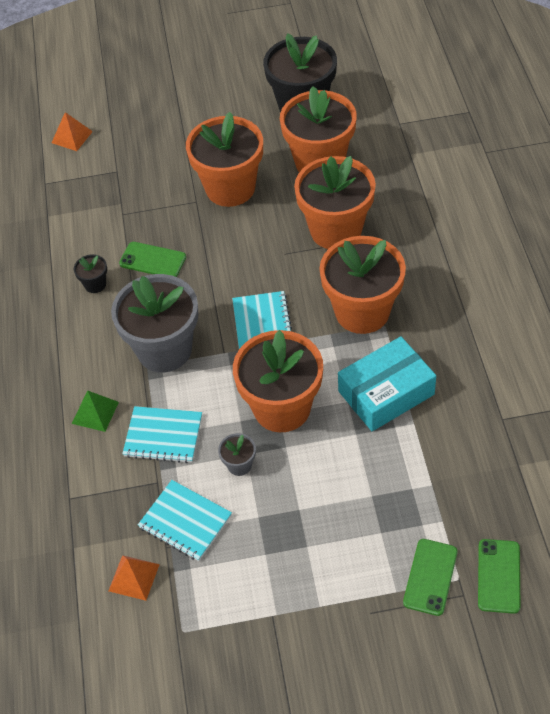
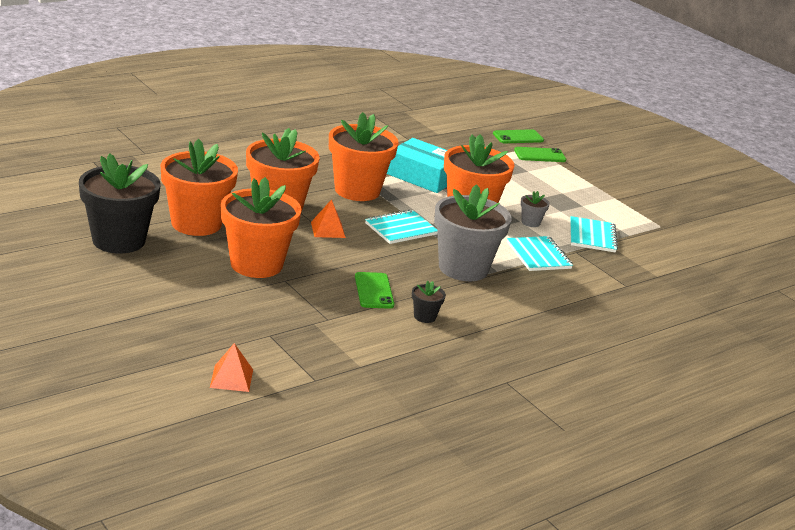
camera: 125 degrees left, 25 degrees down
(95, 412) = (548, 289): green pyramid -> none
(134, 577) = (649, 249): orange pyramid -> orange pyramid (328, 229)

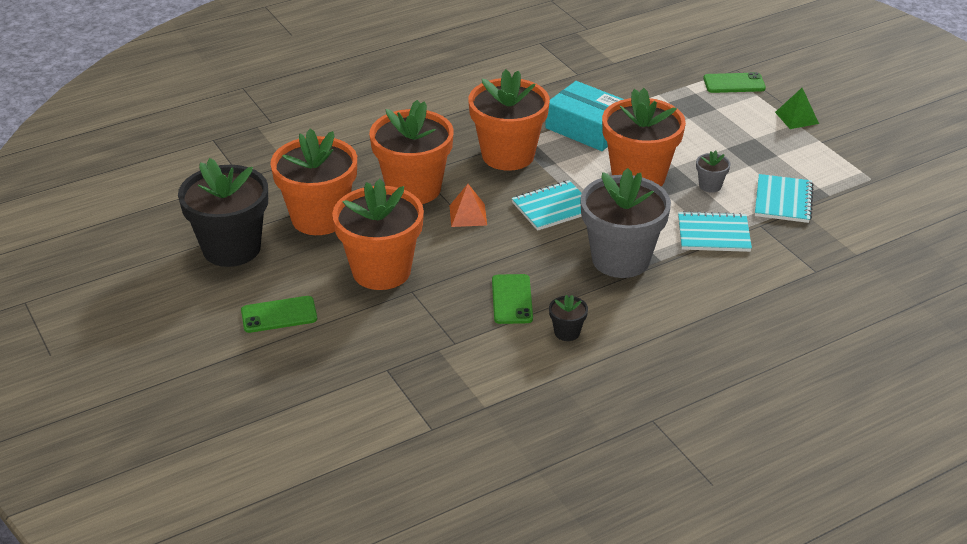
camera: 10 degrees right, 10 degrees up
(231, 378) = (338, 431): orange pyramid -> none
(518, 137) = (710, 58): green phone -> green phone (279, 315)
(538, 255) = (713, 234): turquoise notebook -> turquoise notebook turned 75 degrees counterclockwise
(594, 181) = (796, 117): none -> green pyramid

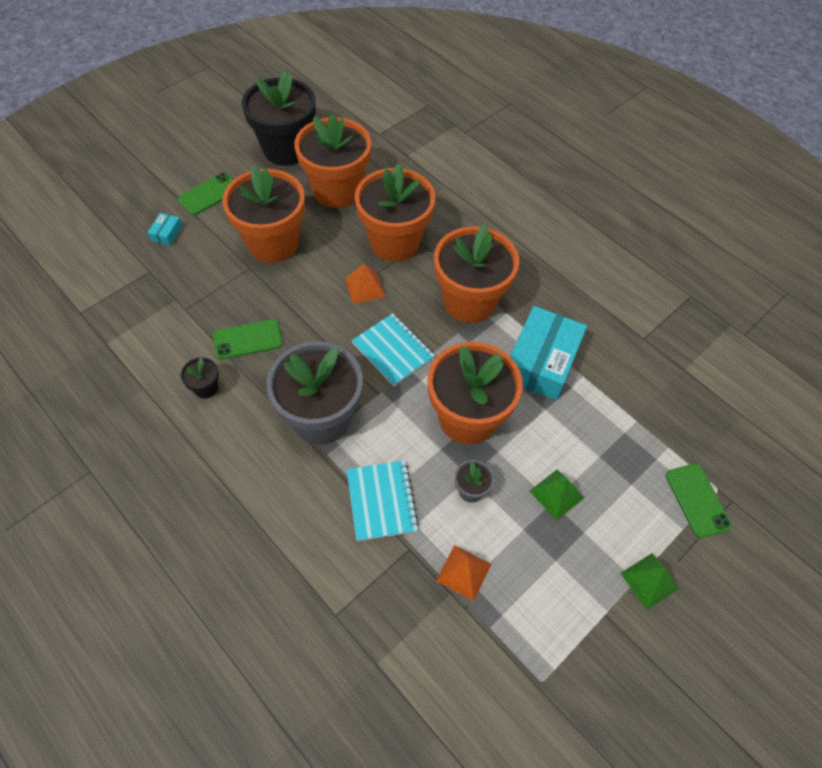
camera: 75 degrees right, 20 degrees up
(279, 315) = (209, 194): green phone -> green phone turned 75 degrees clockwise
(330, 353) = (166, 233): none -> turquoise box
(720, 144) = (556, 494): none -> green pyramid
(783, 200) = (463, 572): turquoise notebook -> orange pyramid

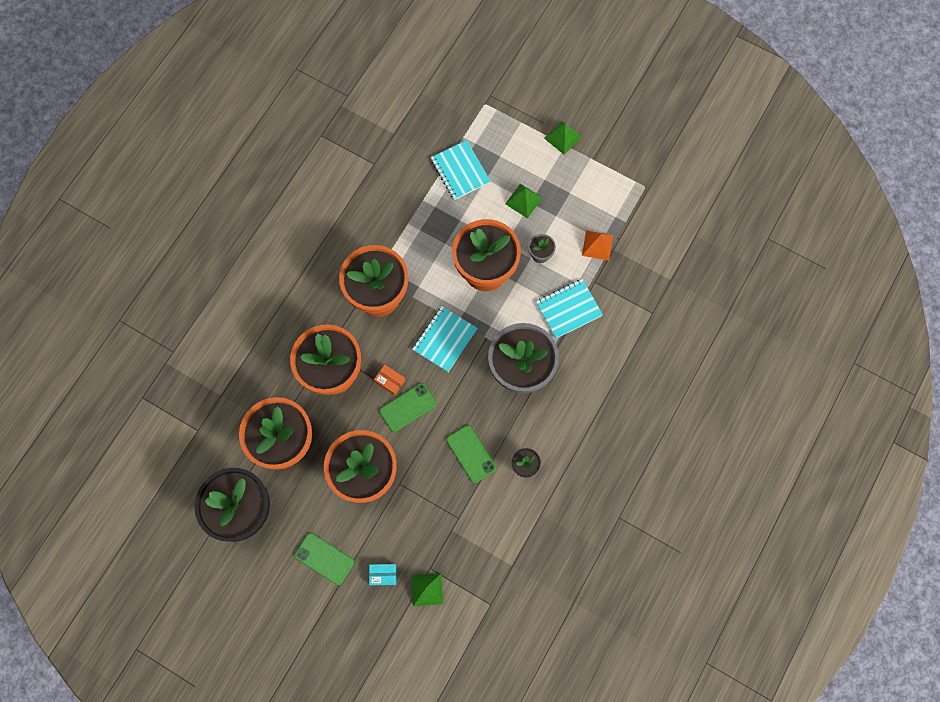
camera: 105 degrees left, 15 degrees up
(130, 264) = (427, 589): none -> green pyramid
(365, 287) = (390, 381): orange pyramid -> orange box
(542, 361) = (419, 231): turquoise box -> none
(616, 429) = (460, 171): none -> turquoise notebook
(697, 500) = (497, 115): green phone -> green phone (408, 407)

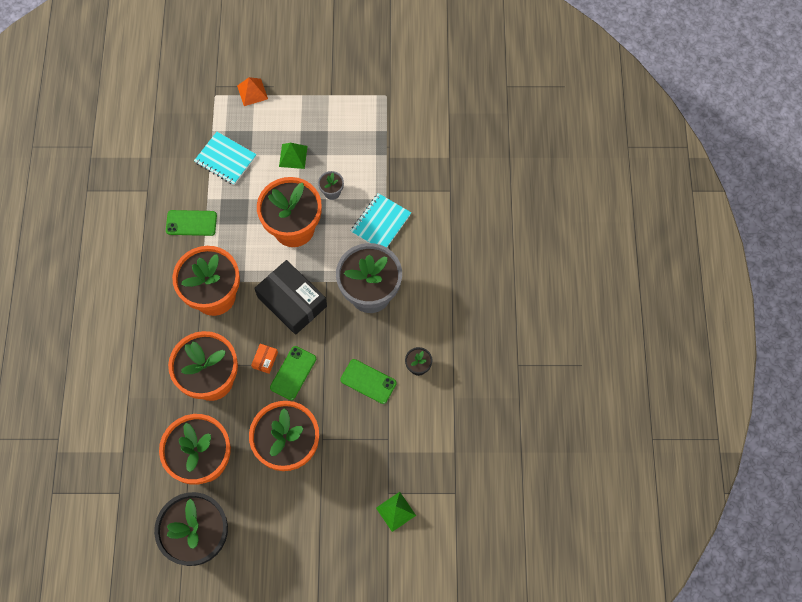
camera: 30 degrees left, 5 degrees down
(324, 558) = (294, 536): green phone -> green phone (191, 223)
(383, 575) = (352, 521): turquoise box -> none
(390, 381) = (265, 360): orange box -> orange box turned 75 degrees counterclockwise
(444, 339) = (292, 301): turquoise notebook -> black box
(562, 137) = (296, 90): green pyramid -> none
(597, 245) = (374, 160): orange pyramid -> orange pyramid (252, 92)

